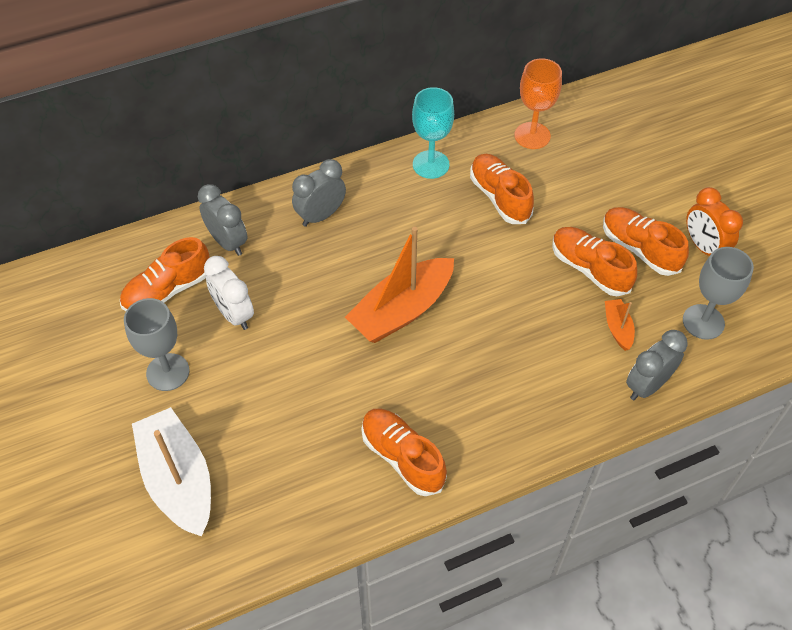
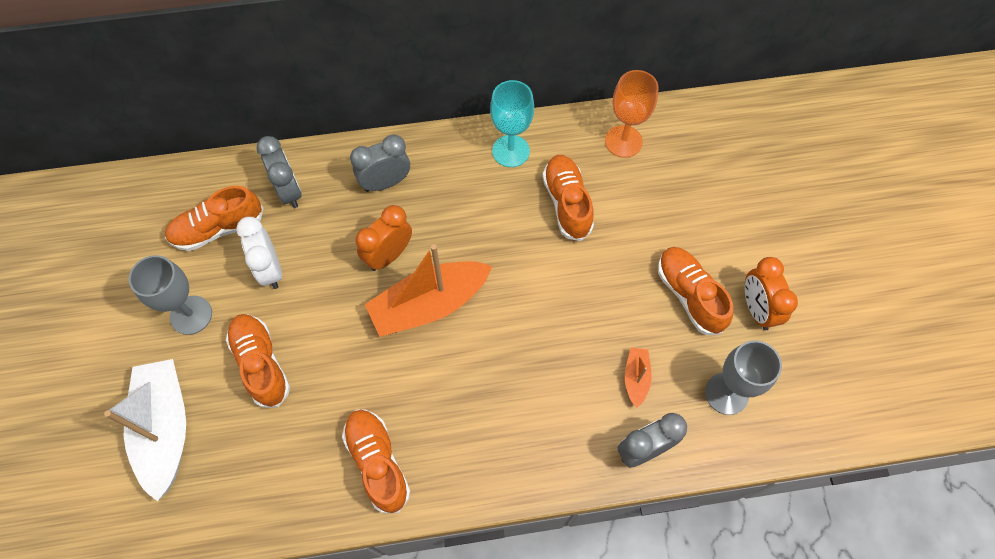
camera: 15 degrees right, 10 degrees up
(347, 277) = (388, 255): none -> orange clock
(589, 269) = (630, 305): orange shoe -> orange shoe (261, 364)

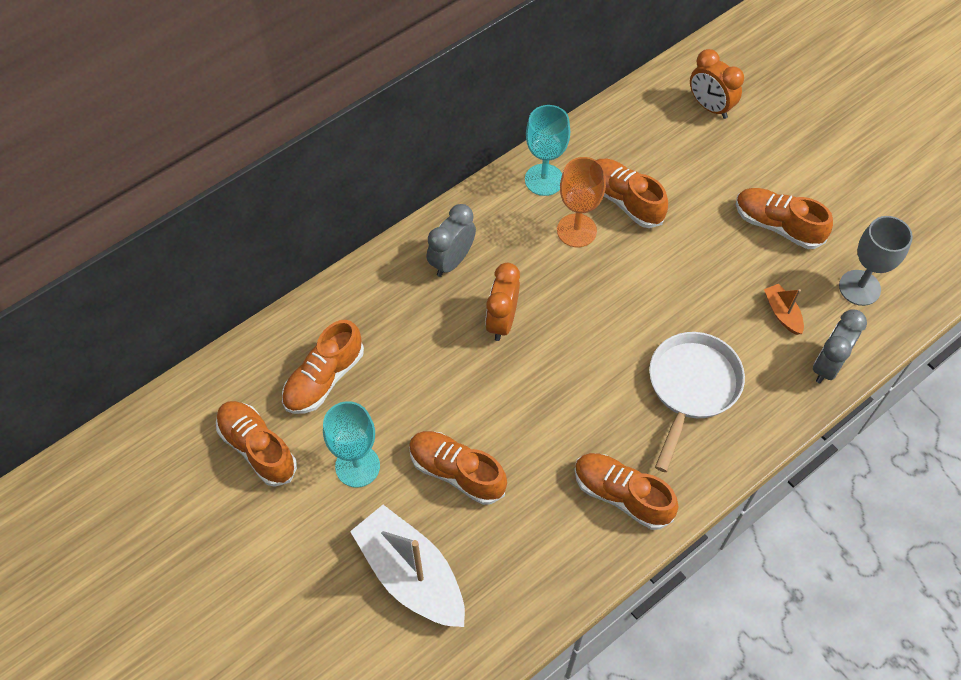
camera: 30 degrees left, 5 degrees down
(130, 258) = (257, 448): none -> orange shoe
(191, 315) = (357, 466): grey goblet -> turquoise goblet
(270, 269) = (402, 388): white clock -> none
(289, 191) = (366, 312): grey clock -> none
(429, 305) = (569, 344): orange boat -> none
(506, 401) = (691, 387): none -> white pan
(623, 141) = (635, 126): orange goblet -> orange goblet (576, 230)
(756, 309) = (836, 210): orange clock -> orange clock (709, 107)

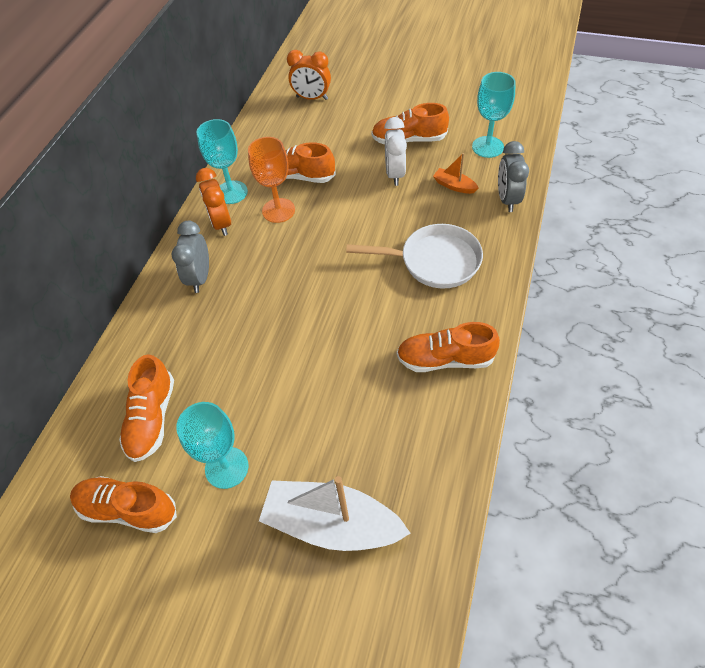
camera: 30 degrees left, 5 degrees down
(456, 472) = (311, 420): orange shoe -> none
(501, 321) = (267, 296): orange clock -> orange clock (221, 223)
(691, 387) = (434, 261): white pan -> white pan turned 105 degrees clockwise
(729, 260) = (394, 174): none -> white clock
(859, 288) = (487, 147): grey goblet -> turquoise goblet

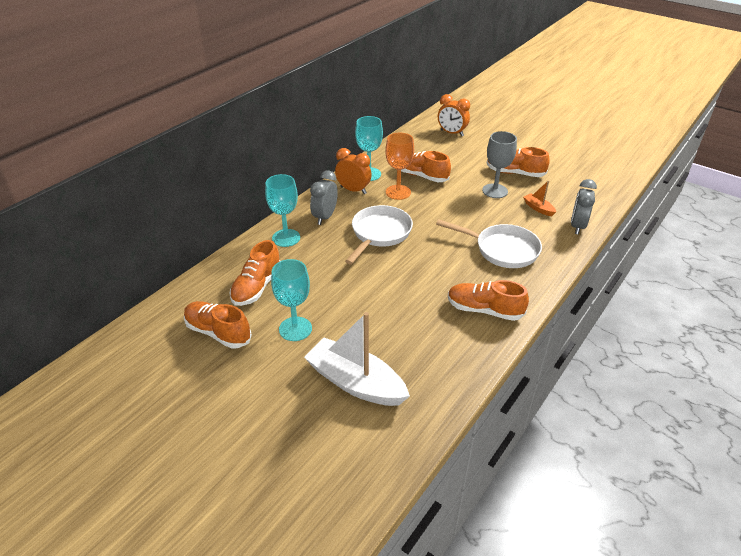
camera: 15 degrees right, 15 degrees down
(221, 223) = (353, 190): orange clock -> orange clock turned 120 degrees clockwise
(279, 283) = (379, 234): none -> white pan
(394, 174) = (495, 191): white clock -> grey goblet
(487, 147) = (576, 191): turquoise goblet -> turquoise goblet (286, 238)

